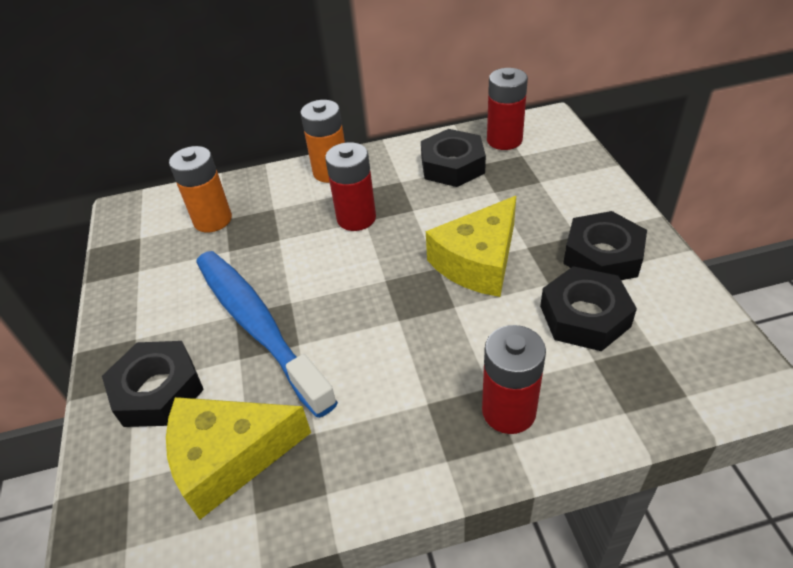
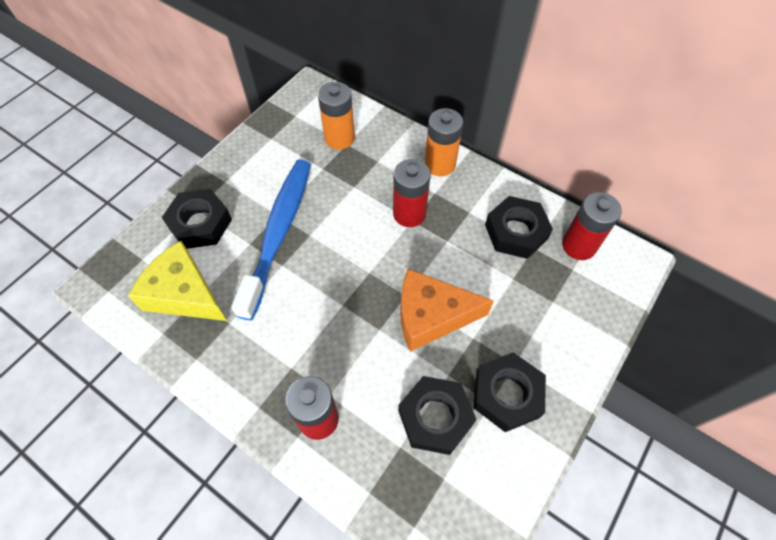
camera: 45 degrees right, 15 degrees up
(478, 261) = (431, 316): yellow cheese -> orange cheese

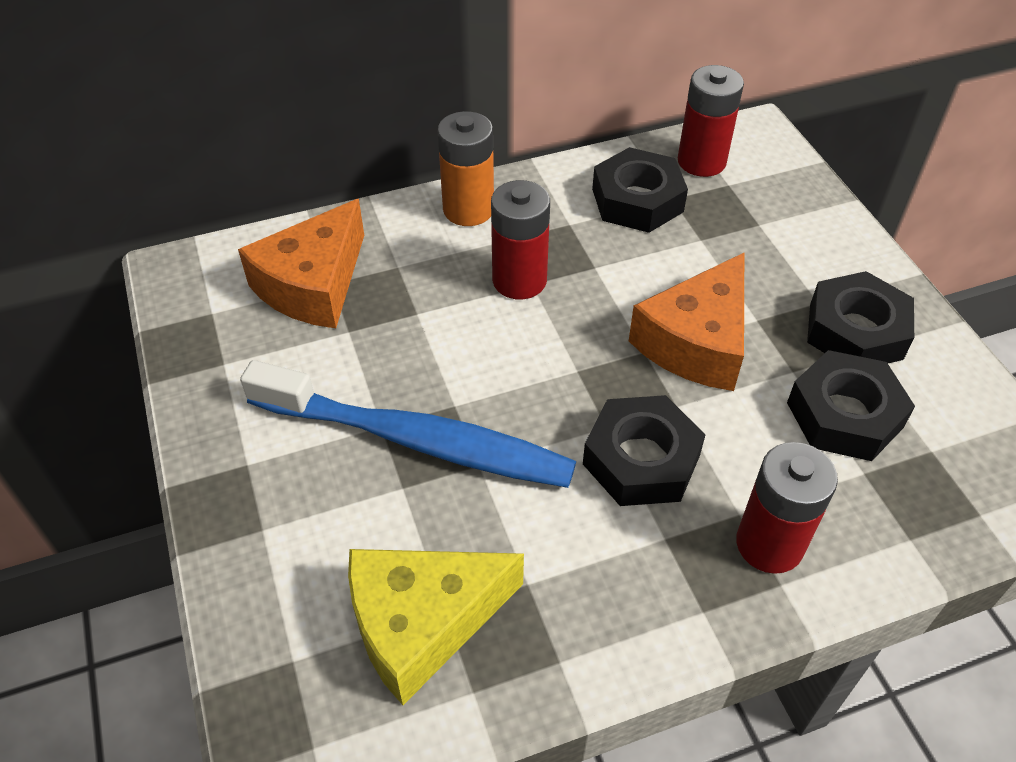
camera: 55 degrees left, 10 degrees down
(200, 223) = (300, 537): black nut -> black nut (641, 460)
(278, 233) = (417, 440): blue toothbrush -> blue toothbrush turned 150 degrees clockwise
(339, 138) = (313, 285): orange battery -> orange cheese

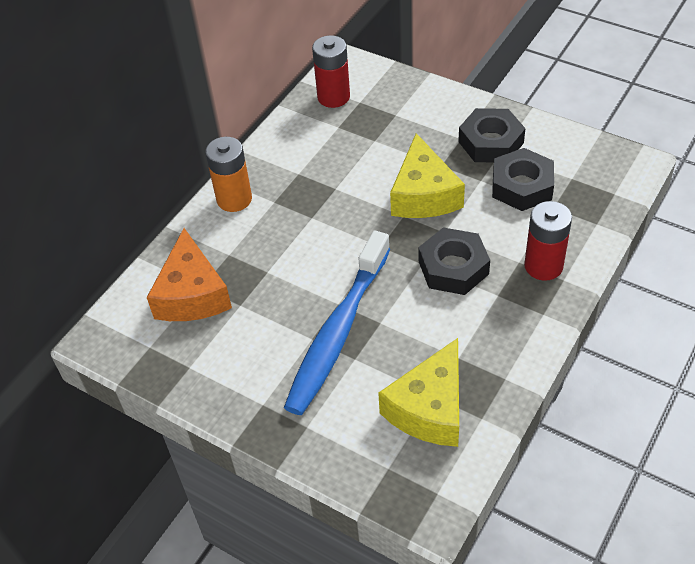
camera: 35 degrees left, 0 degrees up
(417, 440) = (338, 332): blue toothbrush -> blue toothbrush turned 135 degrees clockwise
(519, 280) = (304, 220): red battery -> none
(637, 200) = (321, 139): black nut -> none
(697, 342) = (424, 194): orange cheese -> yellow cheese

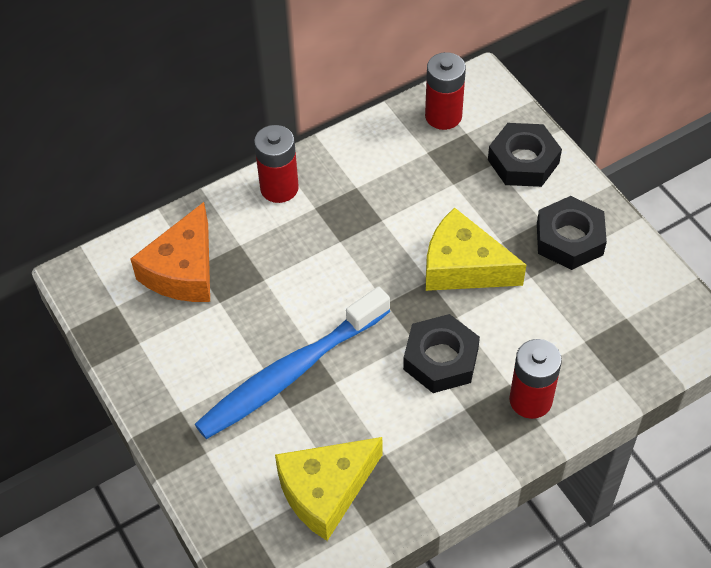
camera: 25 degrees right, 5 degrees up
(234, 199) = (279, 188): orange battery -> red battery
(424, 194) = (463, 267): yellow cheese -> yellow cheese turned 90 degrees clockwise
(522, 186) = (568, 303): black nut -> black nut (523, 161)

